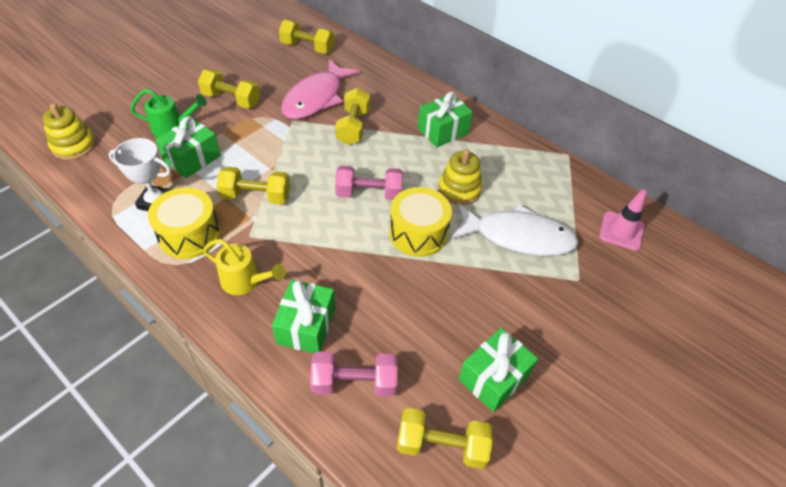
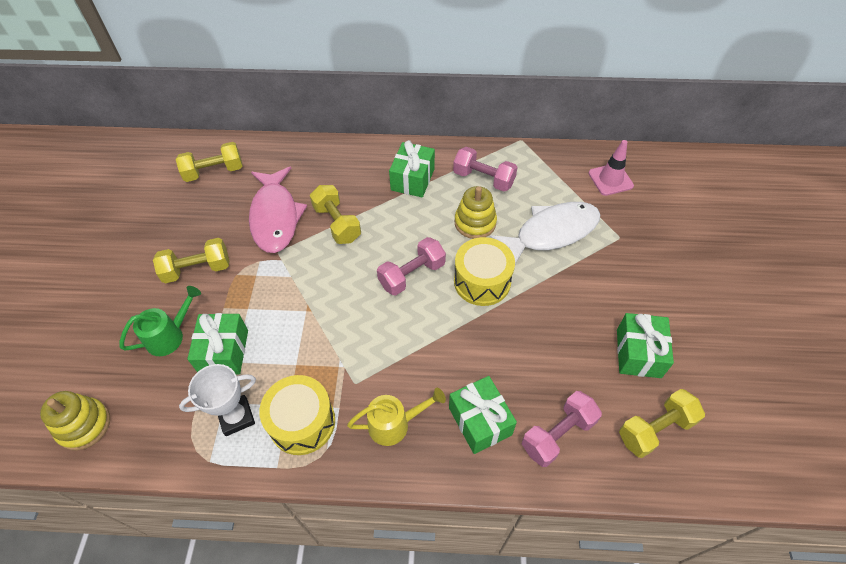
camera: 35 degrees left, 5 degrees up
(256, 196) = (322, 344): yellow dumbbell -> none
(502, 163) = (483, 179): none -> pink dumbbell

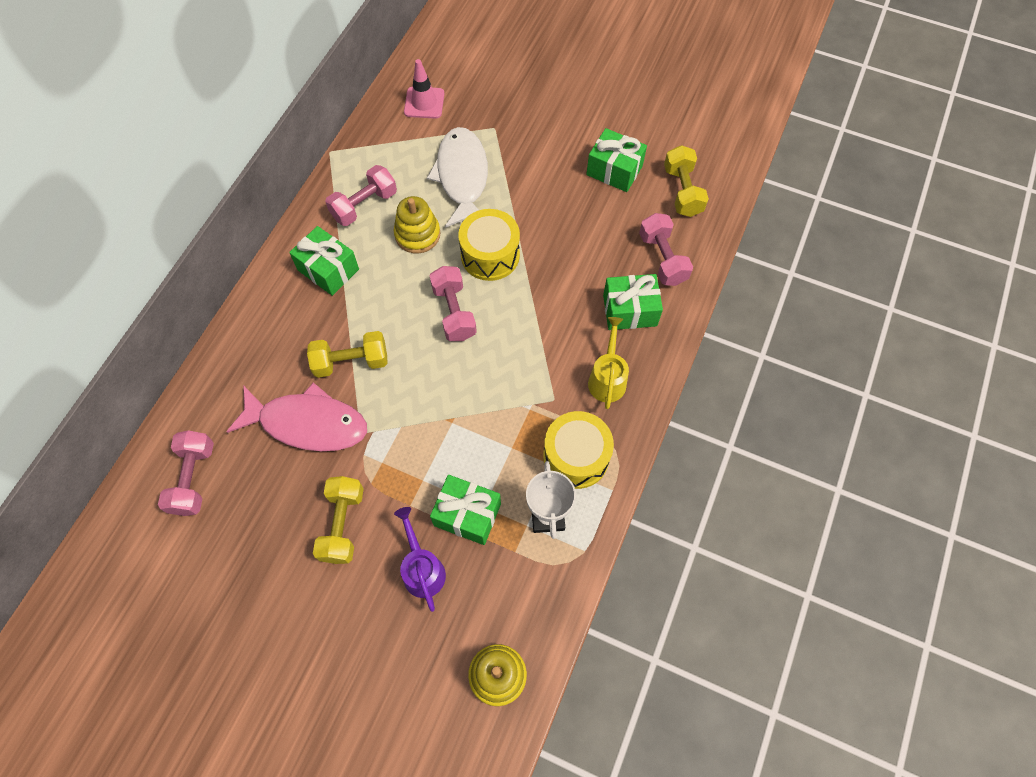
camera: 70 degrees left, 10 degrees up
(170, 336) = (422, 568): green watering can -> purple watering can
(214, 171) = (193, 478): yellow dumbbell -> pink dumbbell

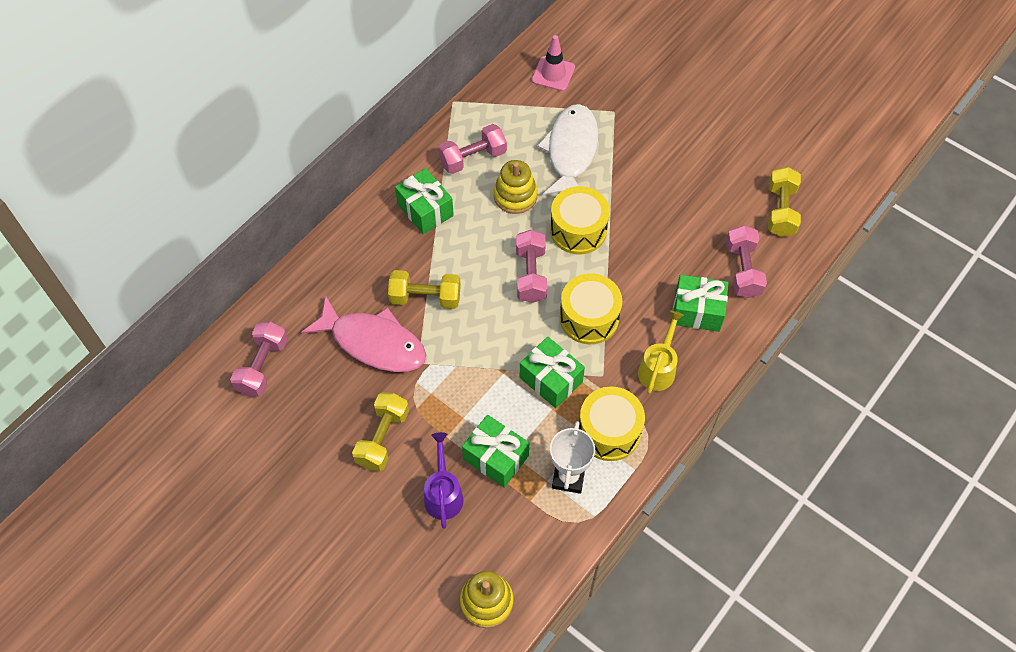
camera: 15 degrees right, 5 degrees down
(524, 343) = (589, 318): none -> yellow drum
(614, 170) = (719, 176): green gift -> green gift (551, 379)

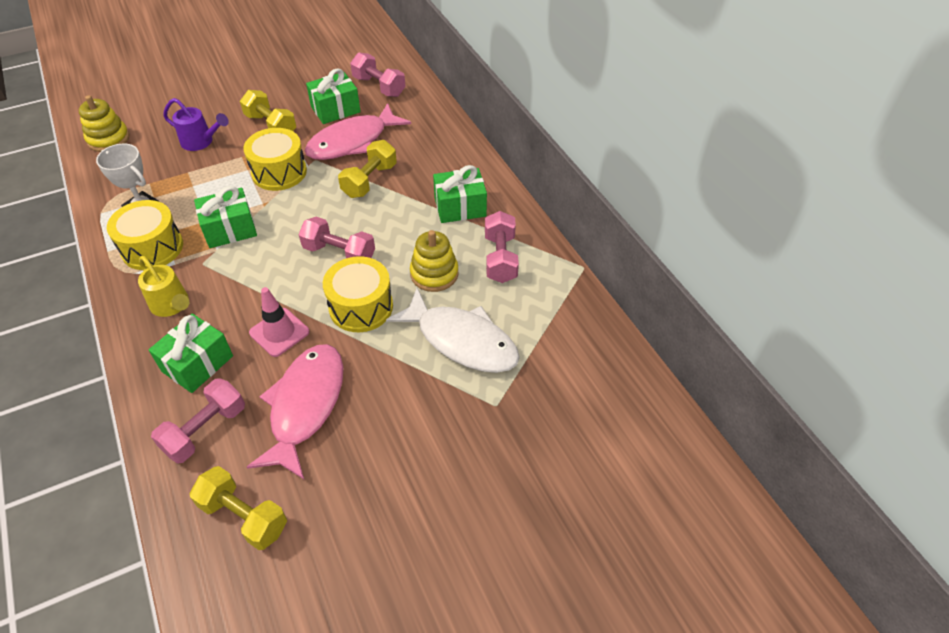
camera: 115 degrees right, 10 degrees down
(496, 457) = (199, 176): green gift -> green gift (335, 109)
(553, 74) = (584, 368): pink traffic cone -> pink traffic cone (279, 332)
(589, 318) = (263, 277): yellow drum -> yellow drum (279, 172)
(685, 220) = (305, 406): none -> pink fish
(742, 270) = (205, 430): pink dumbbell -> pink dumbbell turned 75 degrees counterclockwise

